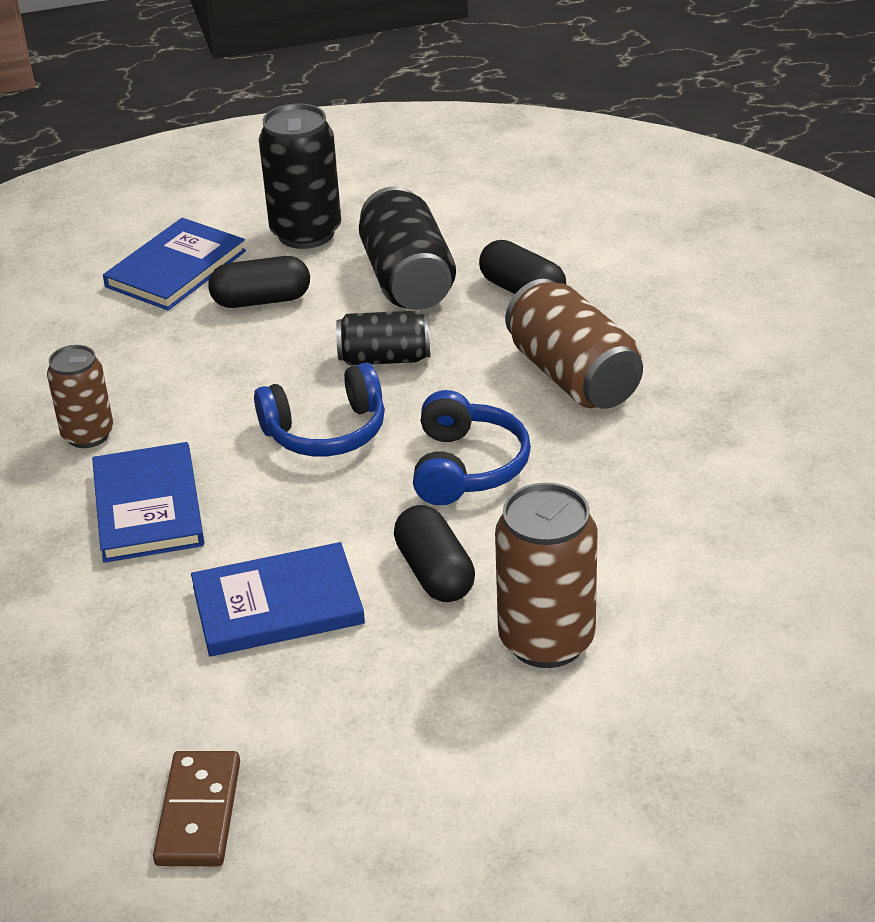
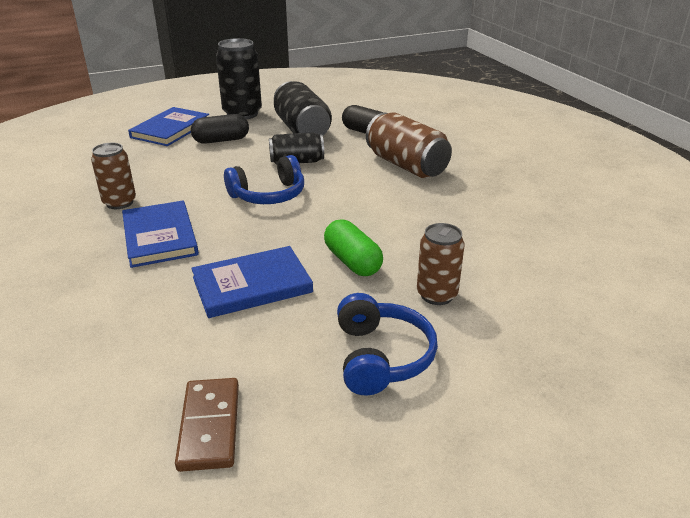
camera: 10 degrees left, 5 degrees down
(435, 573) = (352, 261): black capsule -> green capsule
(466, 467) = (357, 208): blue headphones -> blue headphones (381, 357)
(546, 640) = (436, 295): brown can -> brown can, size x0.64

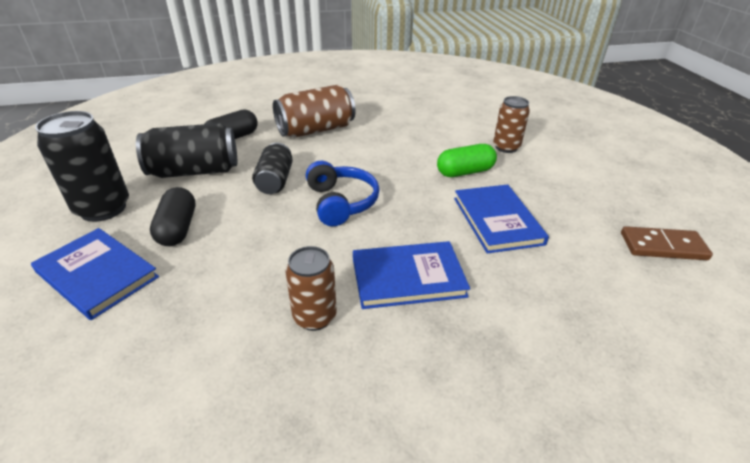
camera: 80 degrees left, 5 degrees up
(381, 357) = (573, 175): blue headphones -> none

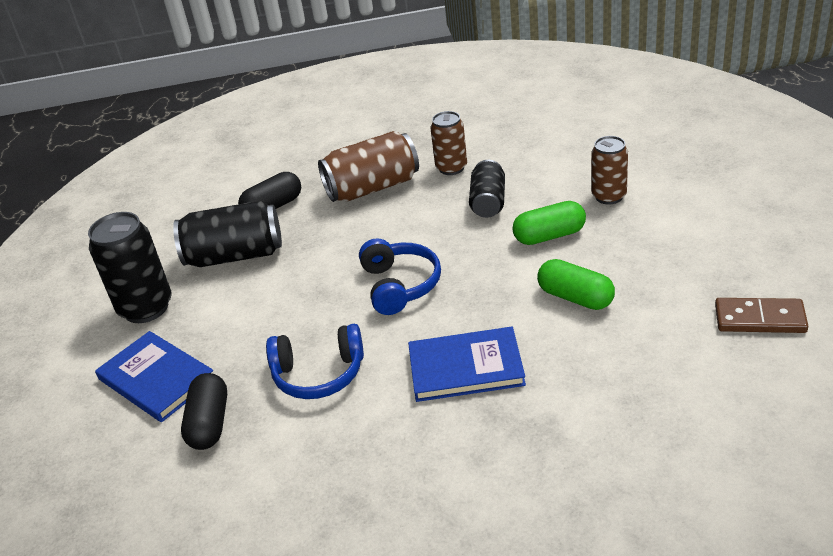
camera: 10 degrees right, 0 degrees up
(178, 228) = (226, 326): black capsule -> black capsule (209, 423)
(264, 277) = (319, 374): none -> blue headphones
(275, 181) = (325, 262): black can -> black can (488, 202)
(314, 317) = (369, 411): brown can -> brown can (451, 168)
(497, 220) = (575, 297): blue book -> green capsule

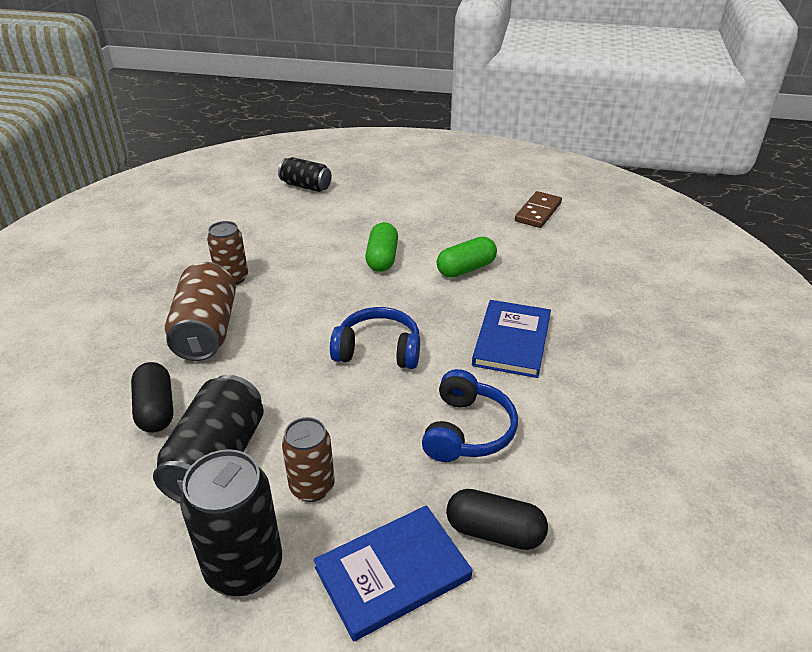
camera: 75 degrees left, 0 degrees up
(488, 202) = (307, 273): black can -> black can (306, 186)
(609, 196) = (359, 221): brown can -> brown can (312, 487)

